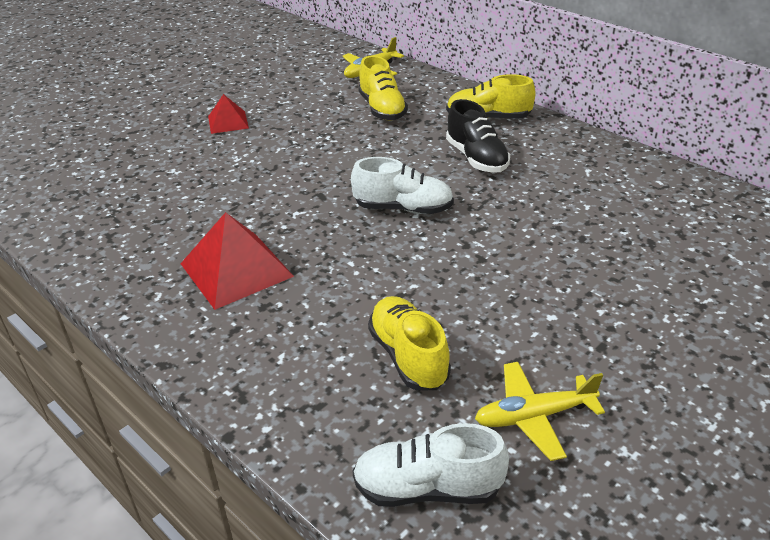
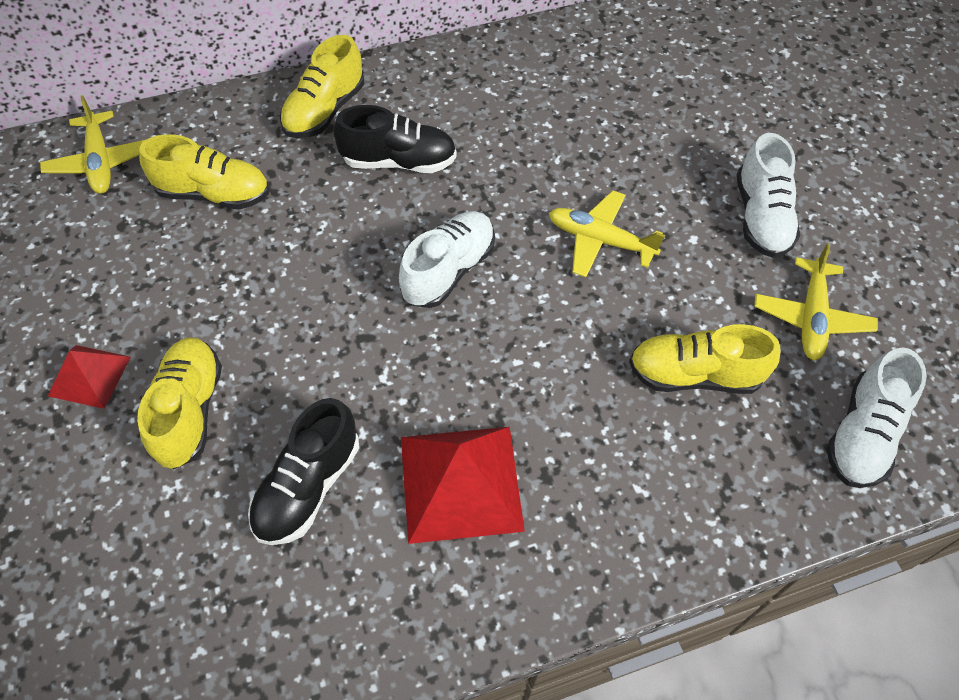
camera: 65 degrees left, 20 degrees up
(200, 213) = (308, 486): none -> black shoe
(226, 157) = (189, 410): none -> yellow shoe
(497, 266) = (599, 240): none -> yellow plane
(620, 351) = (761, 217): none -> white shoe

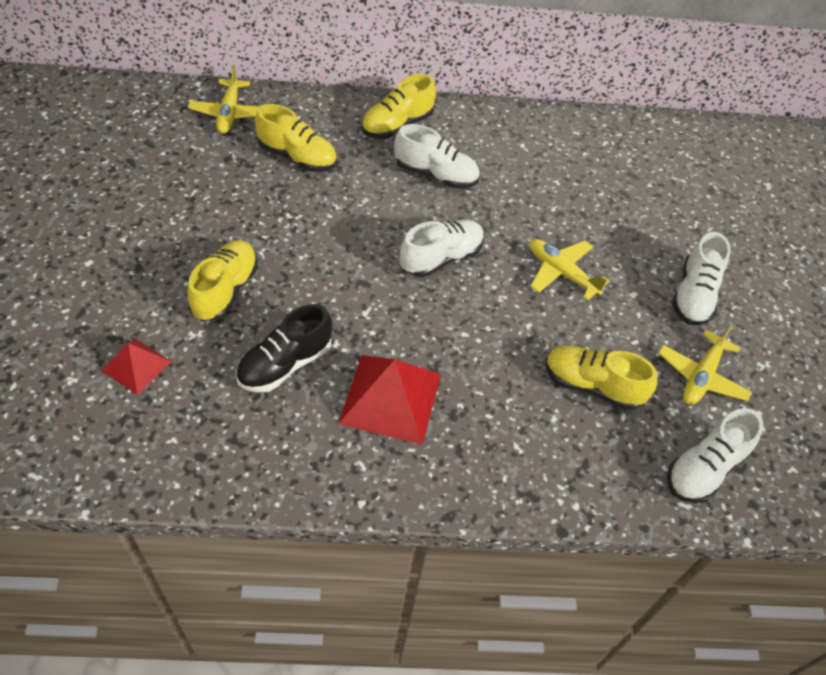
camera: 15 degrees right, 5 degrees down
(89, 376) = (169, 247): red pyramid -> red pyramid (136, 366)
(399, 162) = (436, 175): black shoe -> white shoe

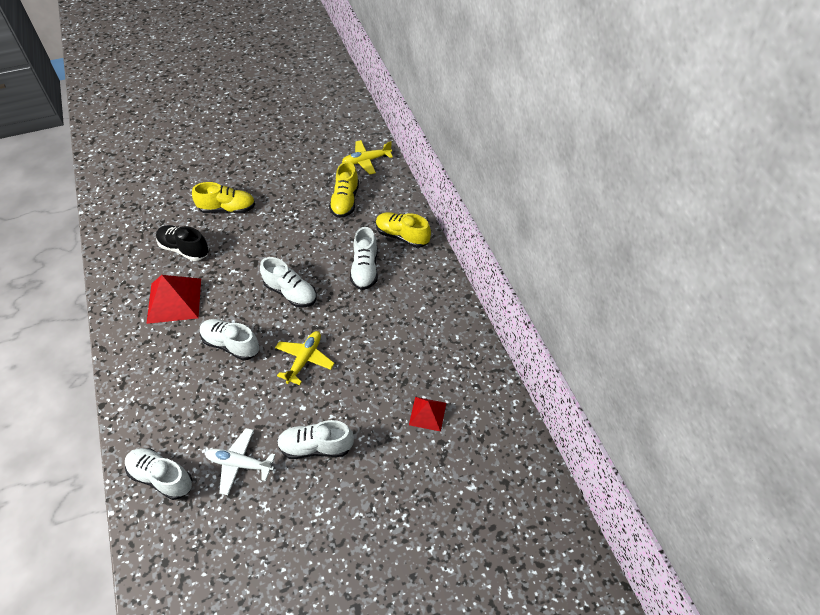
camera: 75 degrees right, 0 degrees up
(136, 366) = (166, 196): red pyramid -> red pyramid (427, 413)
(507, 345) = (231, 344): none -> white shoe
(592, 386) = (212, 398): yellow shoe -> none
(701, 376) = (239, 464): yellow plane -> white plane

